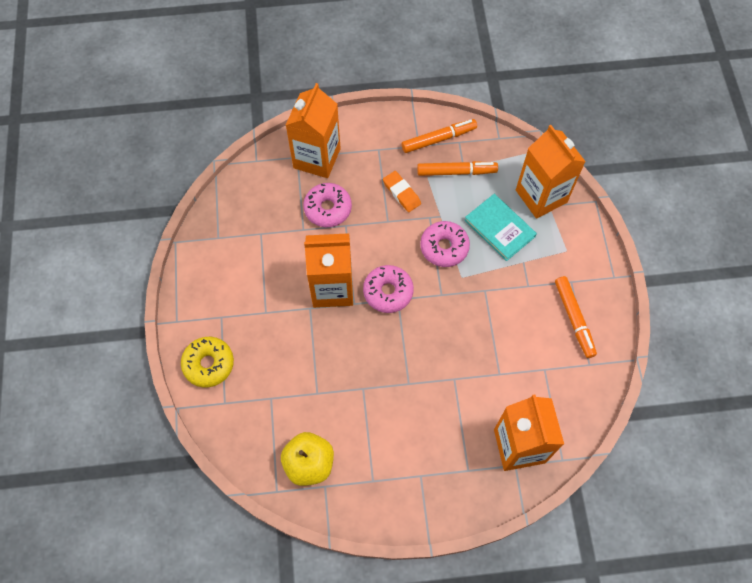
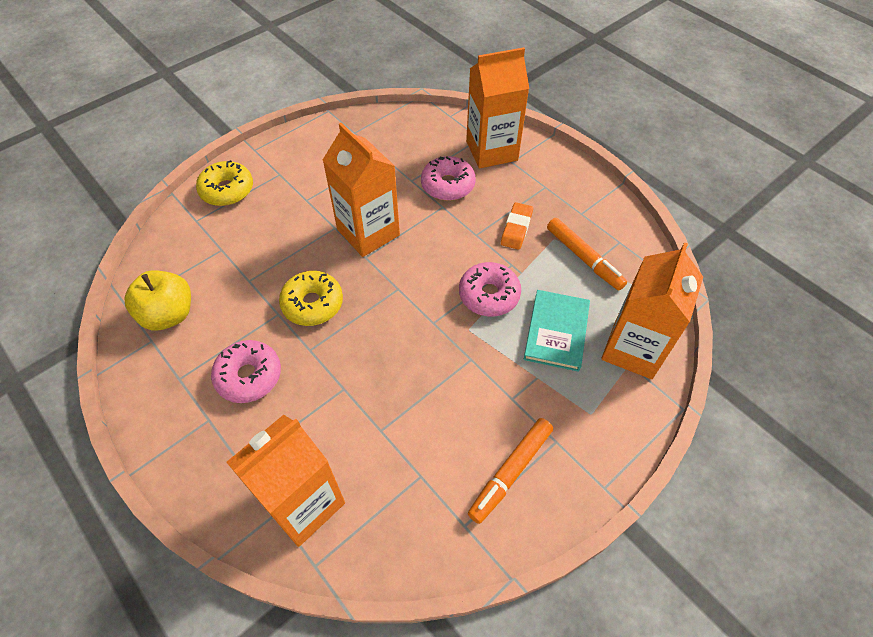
camera: 55 degrees right, 10 degrees down
(371, 361) = (312, 304): none -> yellow donut
(388, 292) = (399, 276): pink donut -> pink donut (249, 376)
(439, 139) = (605, 224): orange marker -> none

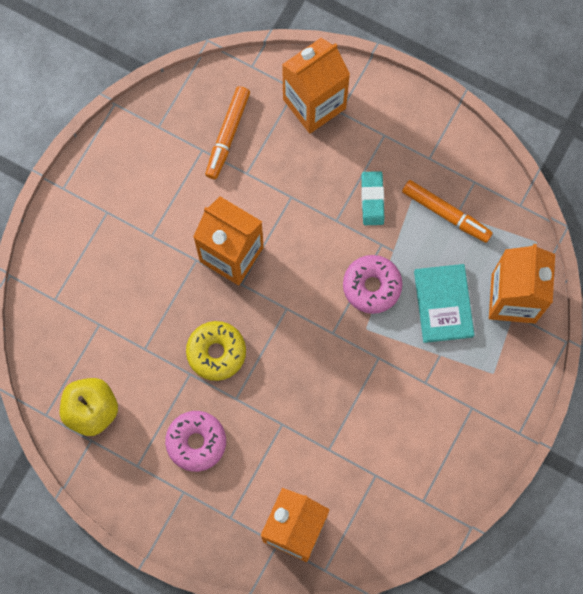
camera: 20 degrees left, 20 degrees up
(227, 190) = (64, 252): yellow donut -> none
(448, 185) = (286, 167): pink donut -> none
(510, 472) = (444, 446): orange marker -> orange marker (227, 135)
(516, 228) = (372, 199): orange eraser -> turquoise eraser

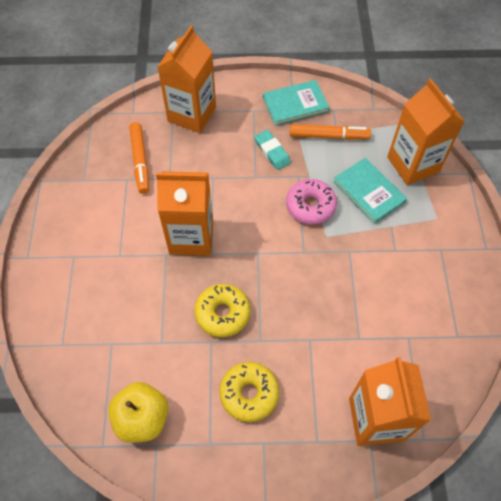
camera: 30 degrees left, 15 degrees down
(196, 442) = (249, 394): pink donut -> yellow donut
(435, 153) = (295, 104): none -> turquoise book

